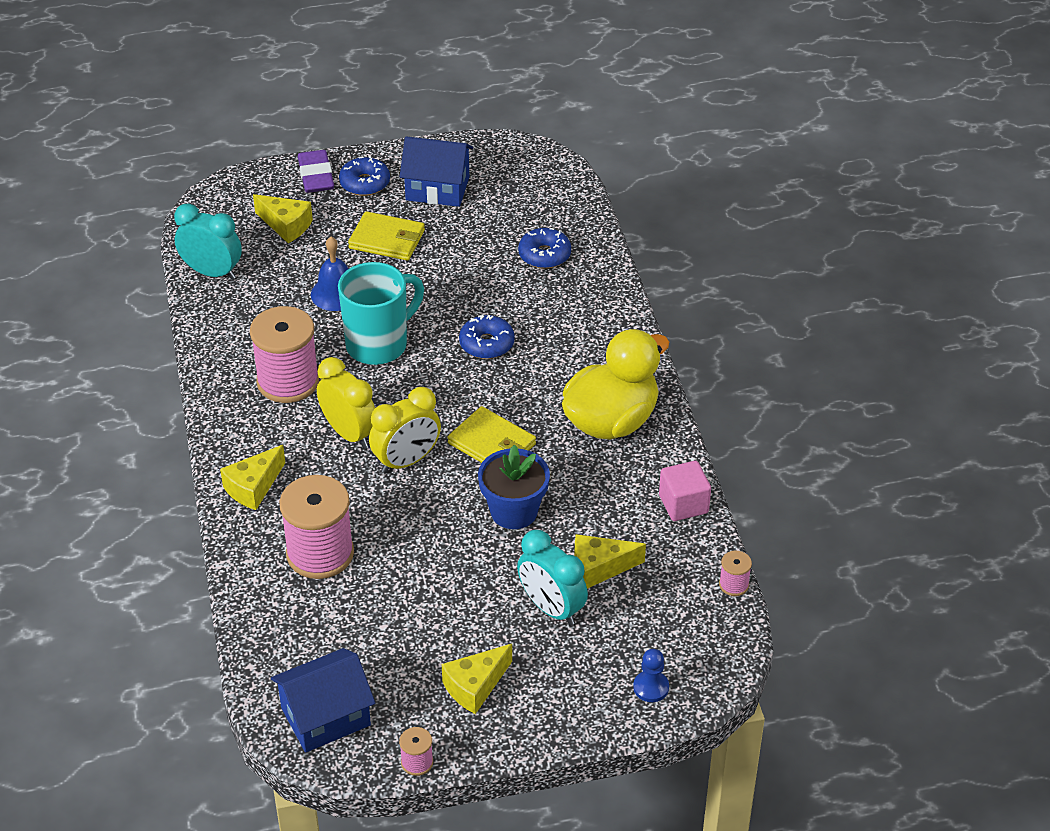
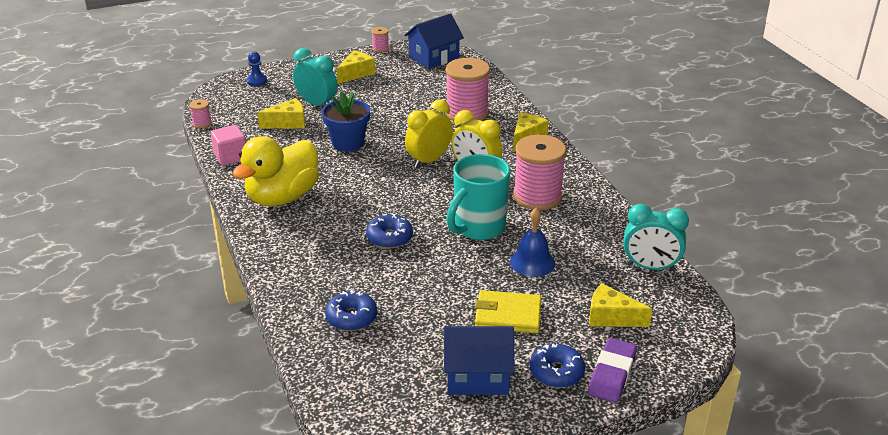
camera: 170 degrees right, 10 degrees down
(316, 176) = (612, 374): purple eraser -> purple eraser turned 45 degrees clockwise
(492, 444) = (370, 175): yellow wallet -> none

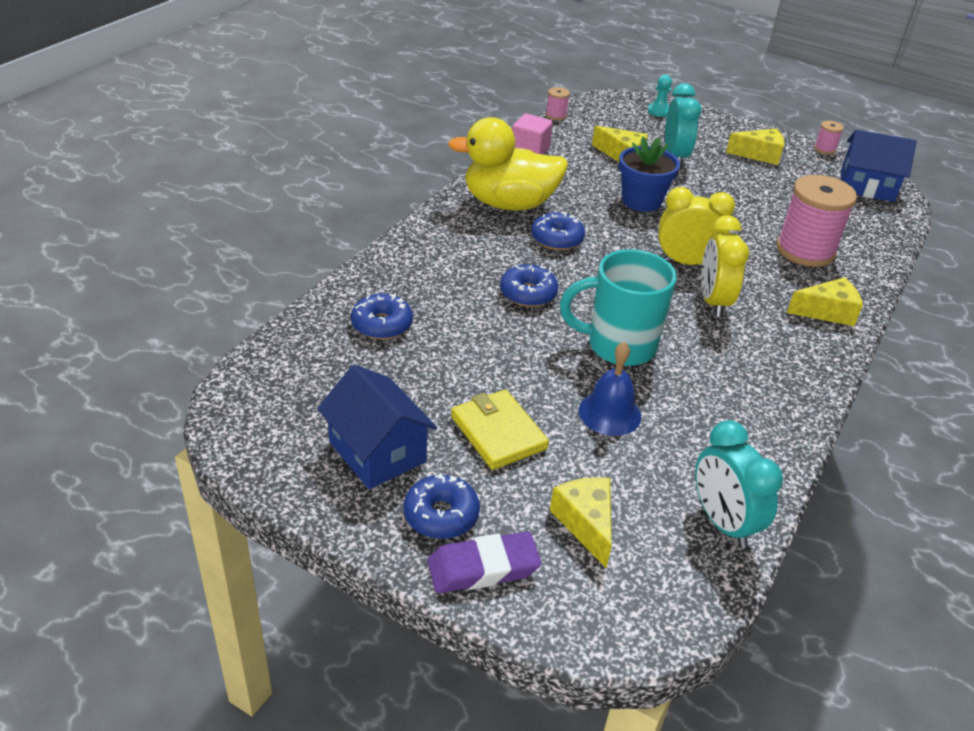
camera: 50 degrees right, 5 degrees up
(257, 81) = (659, 111): blue pawn -> turquoise pawn
(346, 197) = (557, 239): none -> blue donut
(537, 196) = (731, 366): pink spool -> none

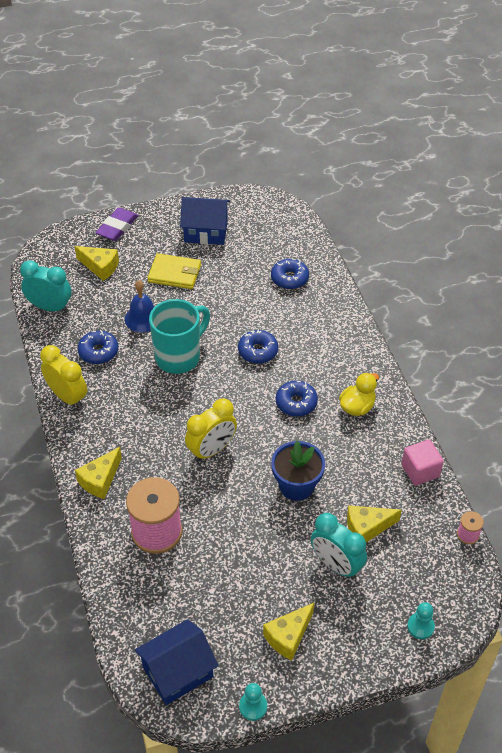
camera: 135 degrees right, 10 degrees up
(441, 515) = (153, 231): blue donut -> blue donut (98, 352)
(509, 204) = (357, 407): yellow duck -> yellow duck, size x0.53
(713, 301) = (166, 430): yellow clock -> yellow clock (68, 397)
(824, 149) = (253, 706): pink spool -> turquoise pawn

